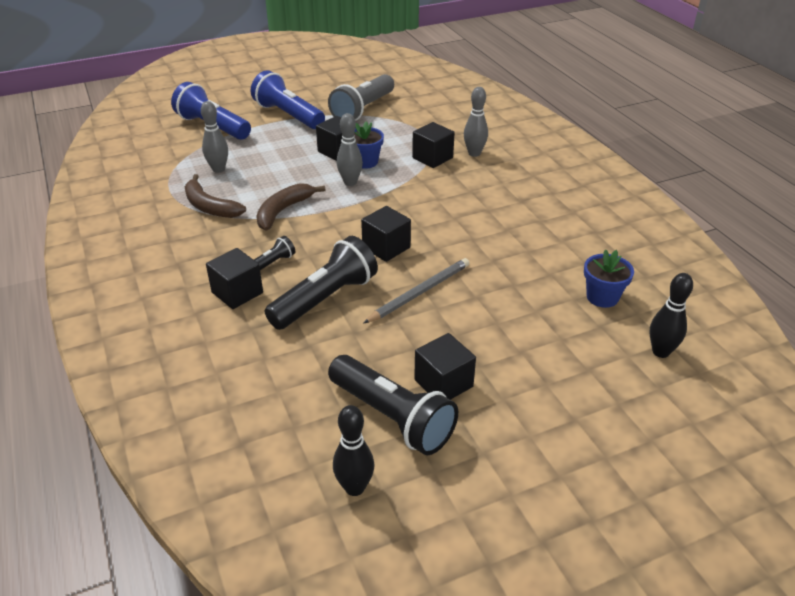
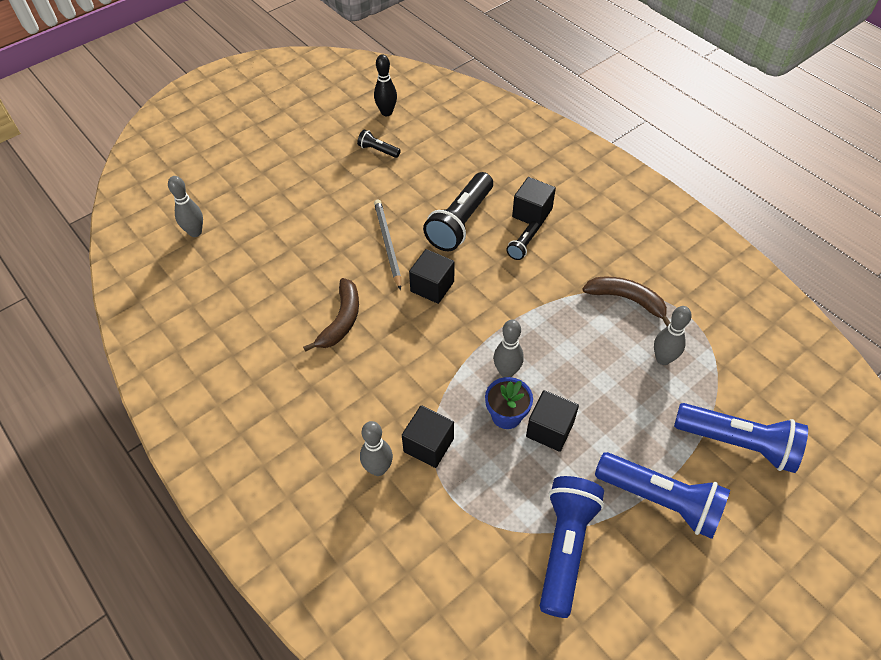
camera: 165 degrees right, 15 degrees up
(283, 211) = (552, 310): brown banana -> brown banana (341, 320)
(363, 110) = (565, 547): grey flashlight -> blue flashlight
(392, 417) = (378, 150): black flashlight -> black flashlight, size x0.48
(419, 293) = (387, 244): grey pencil -> grey pencil turned 135 degrees clockwise
(443, 383) = (351, 177): black cube -> none
(602, 297) = (234, 273): blue flower pot -> none
(660, 352) = (195, 232): black bowling pin -> grey bowling pin

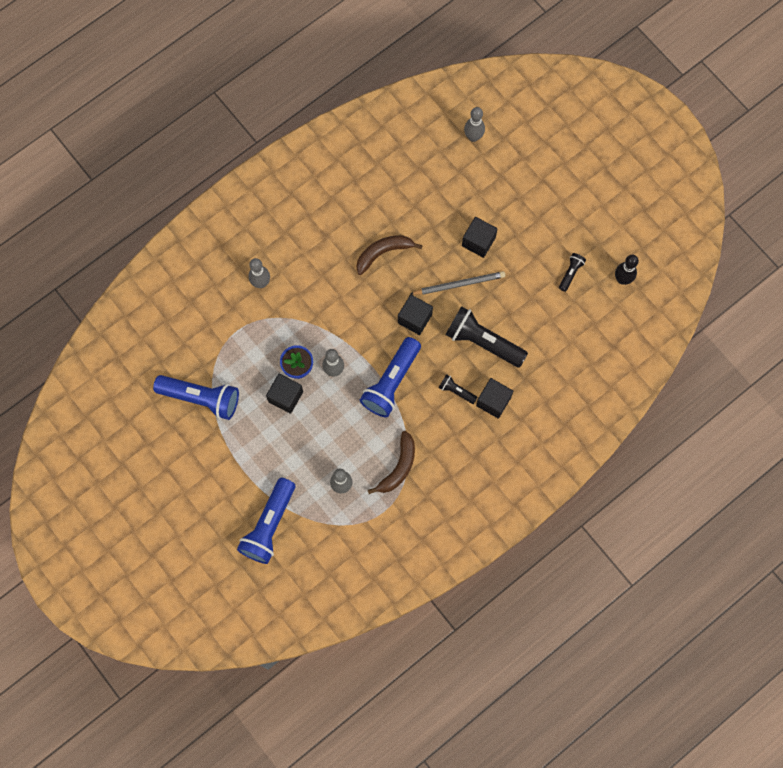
camera: 90 degrees right, 20 degrees up
(341, 320) = (383, 253): brown banana -> brown banana turned 135 degrees clockwise
(428, 445) = (277, 315): black cube -> black cube (478, 241)
(661, 500) = (229, 464): blue flashlight -> blue flashlight (391, 382)

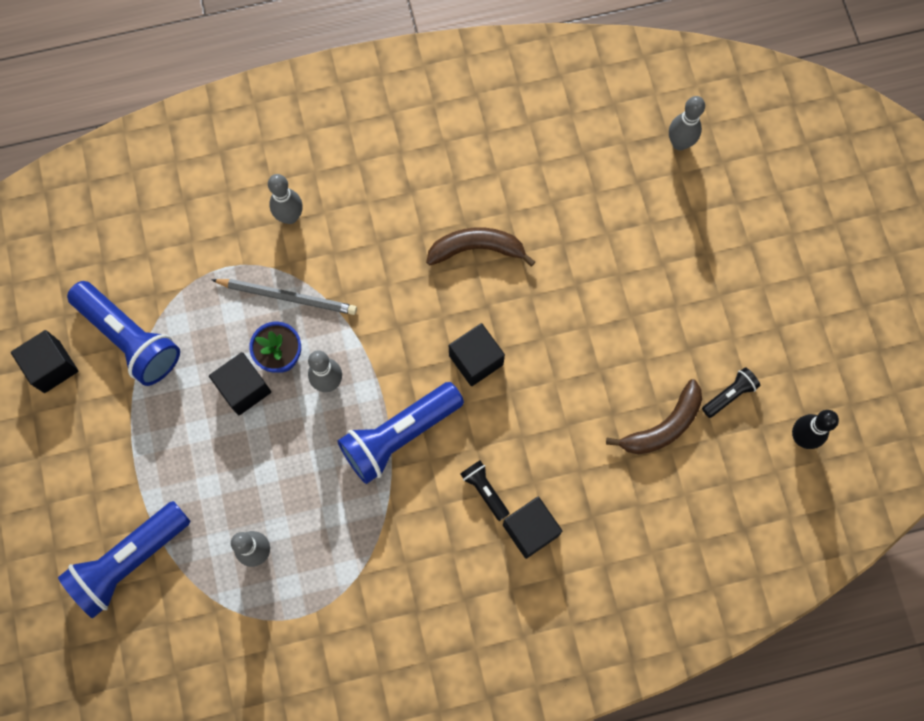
camera: 25 degrees right, 0 degrees up
(398, 467) = (349, 563): brown banana -> brown banana (663, 426)
(459, 284) = (561, 339): grey pencil -> grey pencil (287, 297)
(478, 241) = (618, 291): black cube -> black cube (52, 366)
(483, 342) = (556, 436): black flashlight -> none

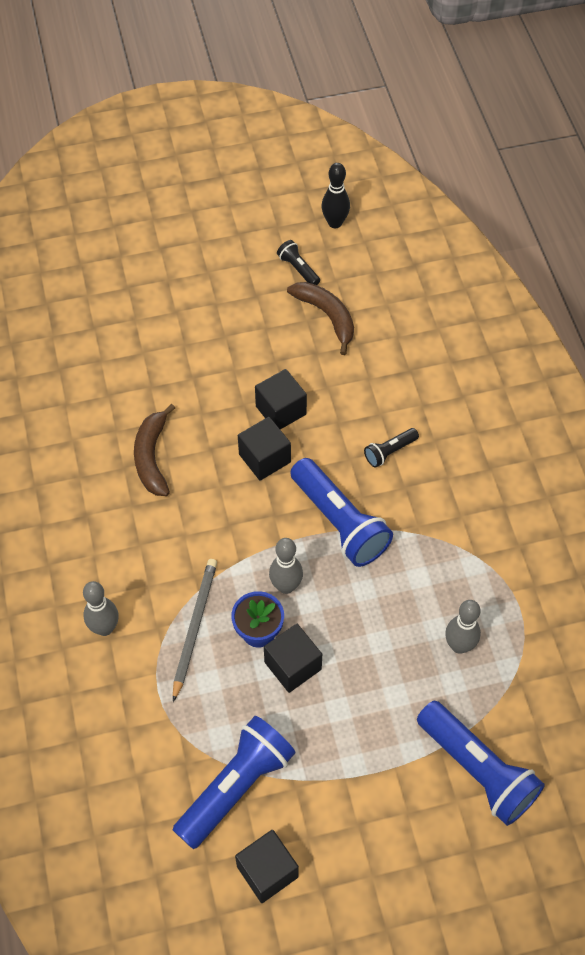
camera: 90 degrees left, 15 degrees down
(530, 530) = (424, 416): black cube -> black cube (281, 410)
(679, 143) = (58, 294): grey bowling pin -> none

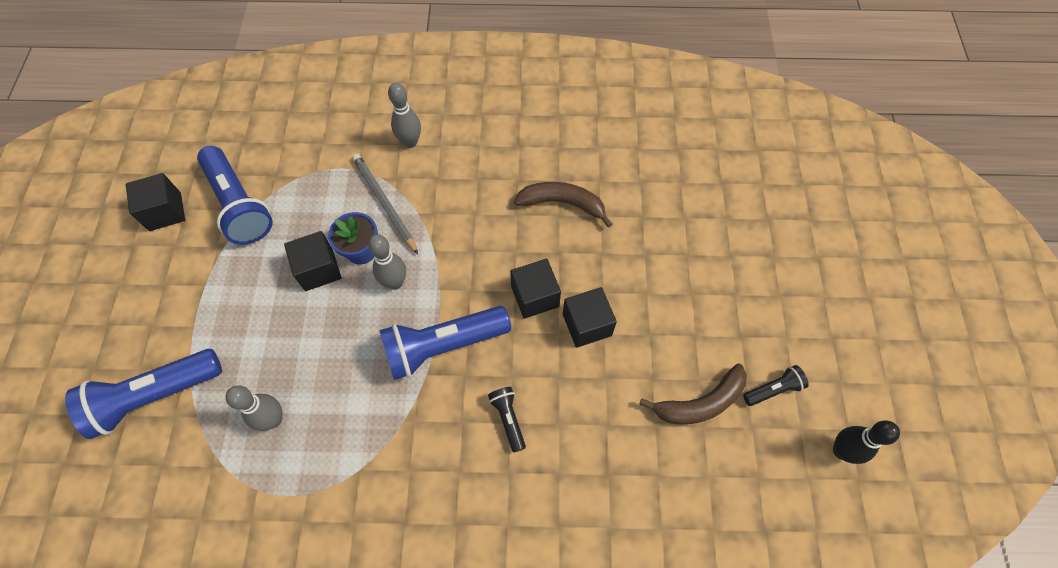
camera: 105 degrees right, 5 degrees up
(194, 628) = (384, 203): grey pencil -> grey pencil turned 150 degrees counterclockwise

